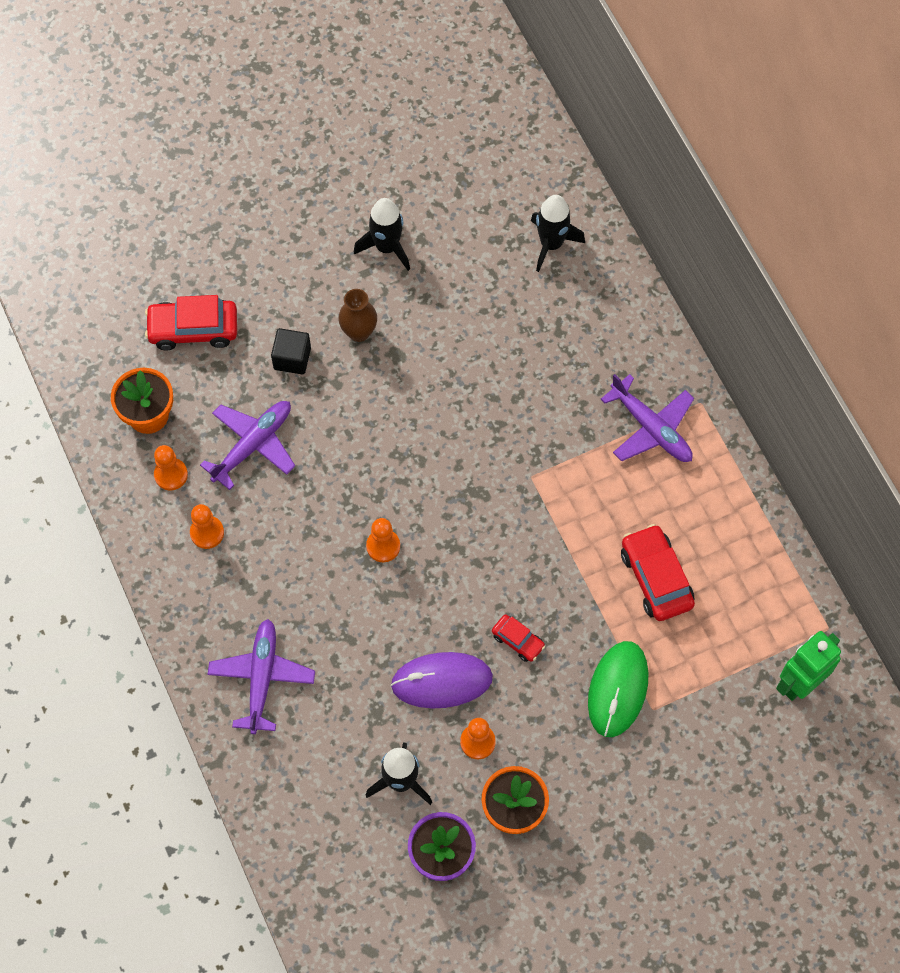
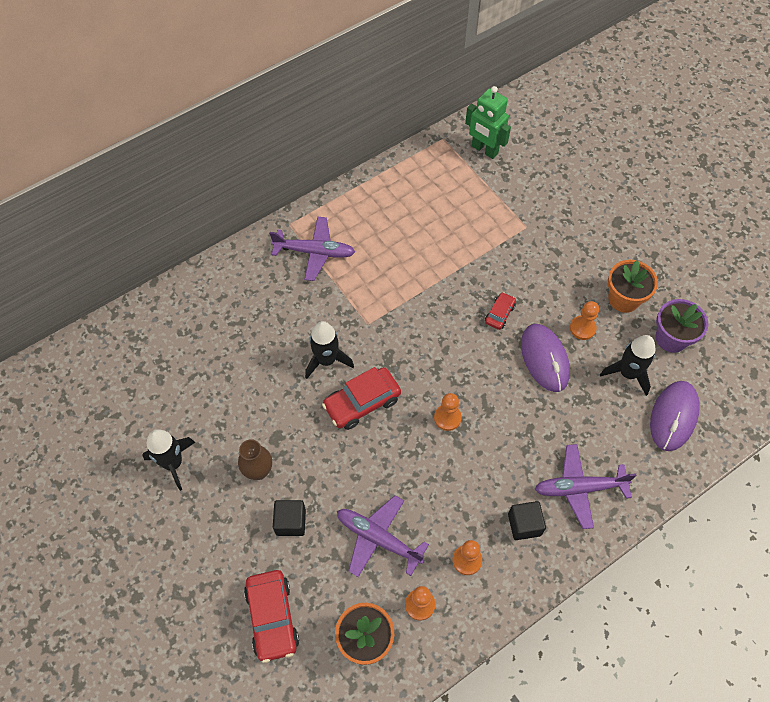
camera: 100 degrees left, 5 degrees down
(232, 604) = (524, 524): none -> black cube
(329, 821) = (673, 416): none -> purple mouse
(551, 244) = (162, 338): black rocket -> black rocket (326, 360)
(618, 689) = (518, 248): green mouse -> none
(650, 428) = (314, 252): purple plane -> purple plane turned 60 degrees clockwise
(656, 578) = (430, 236): red car -> red car (362, 402)

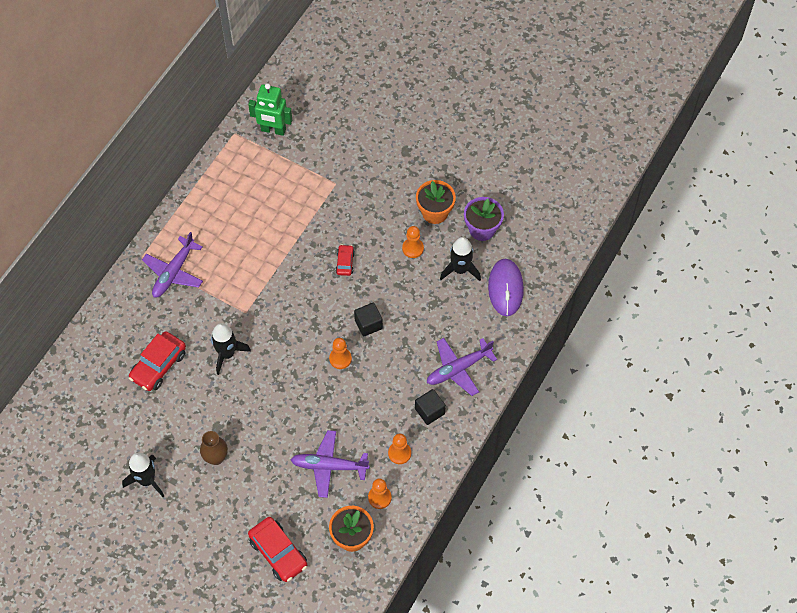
camera: 25 degrees left, 0 degrees up
(290, 522) = (259, 483): black cube -> black cube (368, 324)
(314, 252) = (174, 272): purple plane -> purple plane turned 135 degrees clockwise
(362, 402) = (270, 374): red car -> red car (158, 365)
(544, 358) = (394, 284): purple mouse -> none

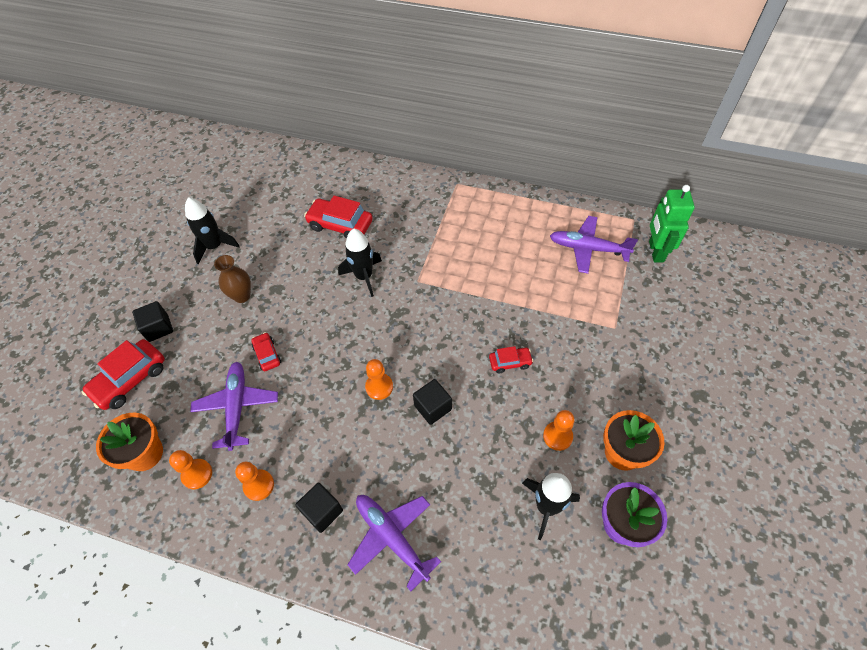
camera: 80 degrees right, 5 degrees down
(174, 272) = (448, 211): purple plane -> purple plane (588, 249)
(230, 530) = (158, 328): none -> black cube
(285, 440) = (267, 355): none -> red car
(505, 288) = (537, 581): purple mouse -> none

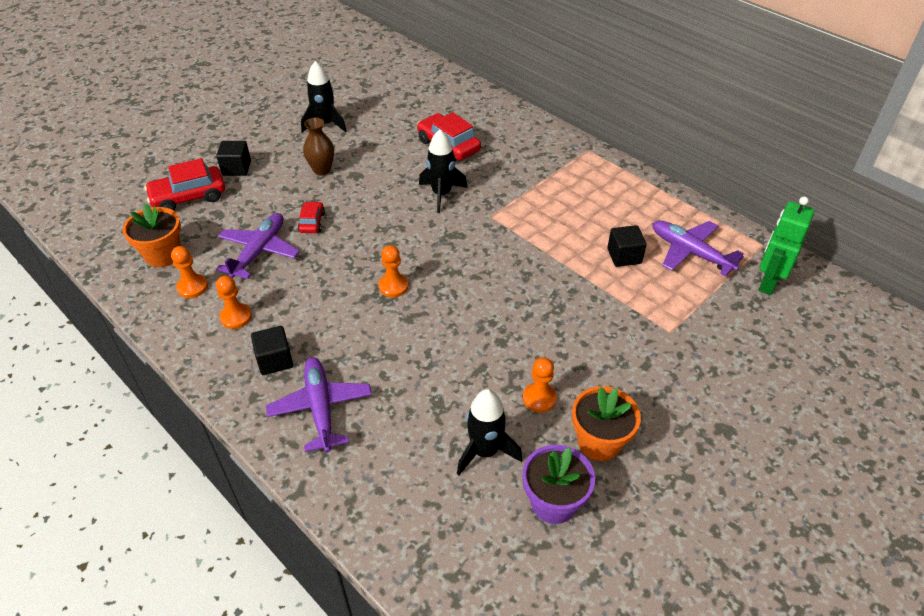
camera: 25 degrees right, 10 degrees down
(433, 407) = (432, 323): black cube -> black cube (624, 256)
(510, 362) = (535, 317): red car -> none

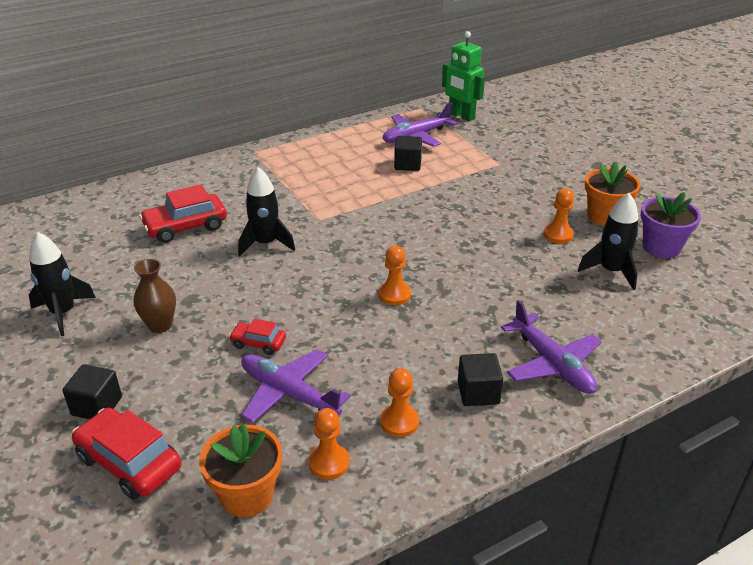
camera: 75 degrees left, 10 degrees down
(189, 197) = (129, 462): red car -> red car turned 135 degrees clockwise
(321, 408) = (551, 363): purple plane -> purple plane turned 120 degrees counterclockwise

